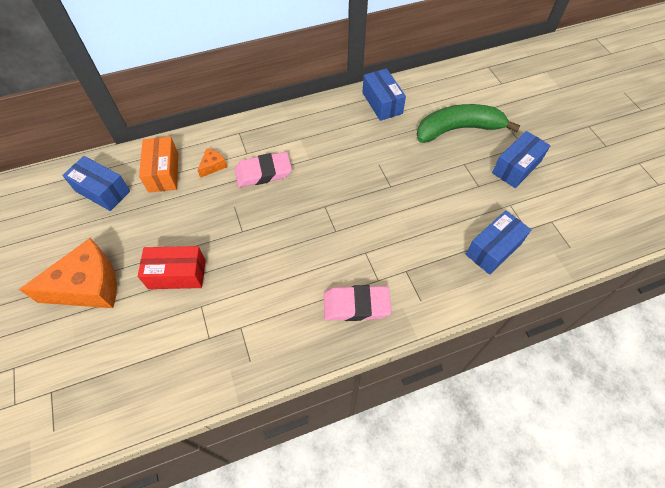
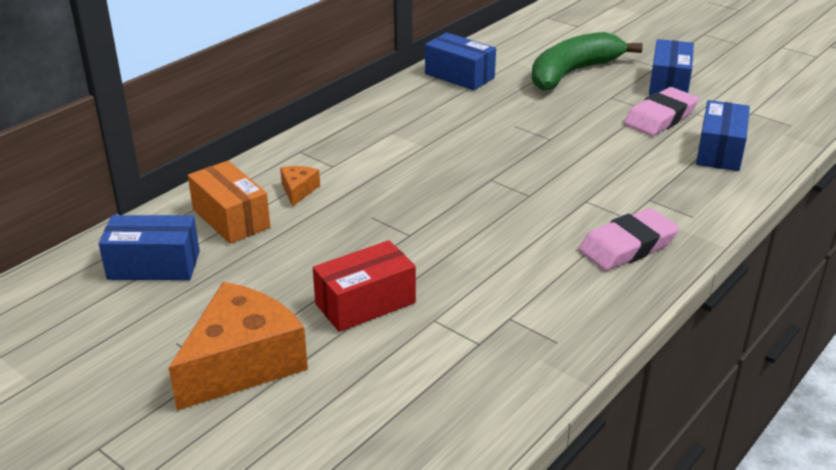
camera: 30 degrees left, 25 degrees down
(263, 172) = (377, 175): pink eraser -> pink eraser (660, 117)

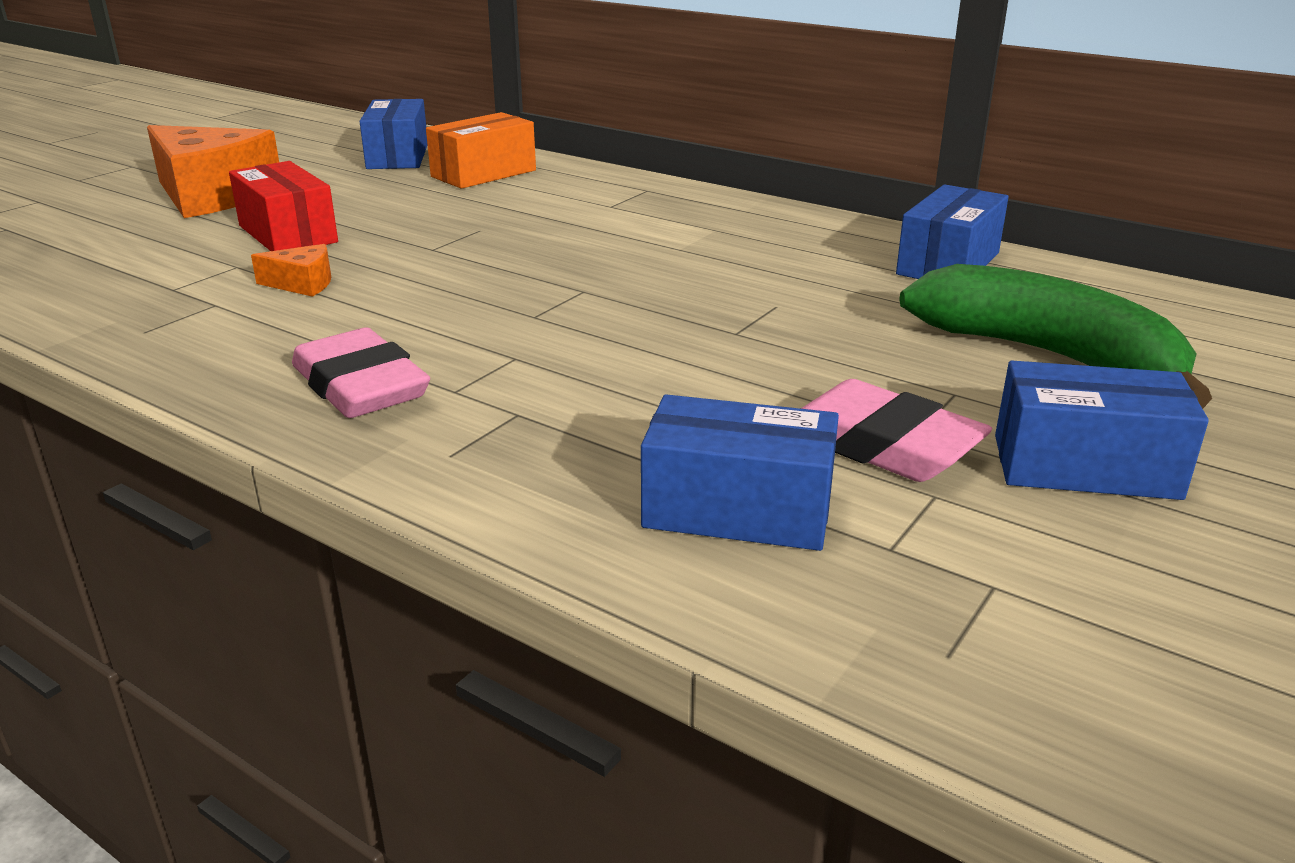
camera: 85 degrees right, 5 degrees down
(298, 190) = (545, 194): orange cheese -> orange cheese (302, 284)

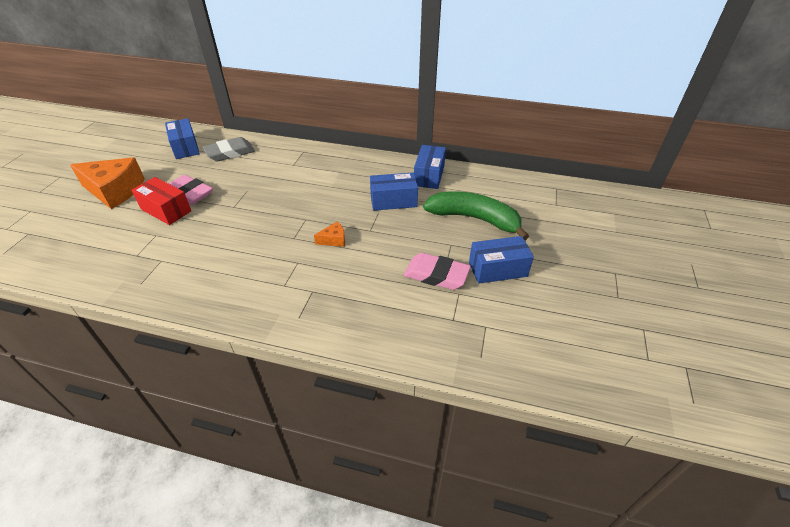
camera: 20 degrees left, 15 degrees up
(302, 284) = (191, 240): orange cheese -> orange cheese (334, 240)
(360, 386) = (248, 292): pink eraser -> pink eraser (189, 193)
(483, 173) = (230, 153): orange box -> grey eraser
(738, 510) = (403, 317): blue box -> blue box (393, 201)

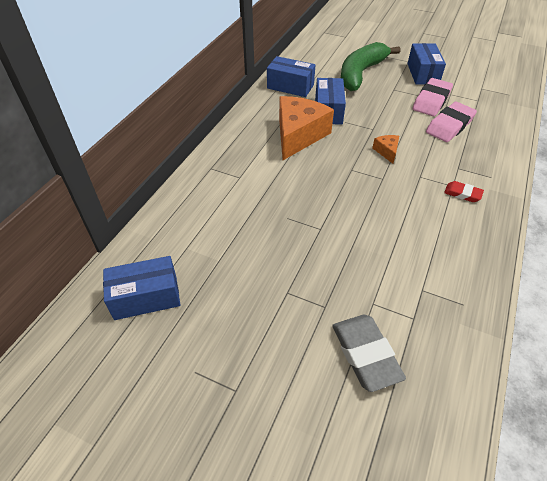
camera: 80 degrees left, 5 degrees up
(115, 191) = (255, 380): orange cheese -> orange cheese (298, 135)
(166, 210) = (319, 299): red box -> none
(189, 193) = (282, 276): pink eraser -> pink eraser (449, 126)
(230, 153) = (186, 239): grey eraser -> grey eraser (365, 354)
(271, 291) = (462, 194): none -> red eraser

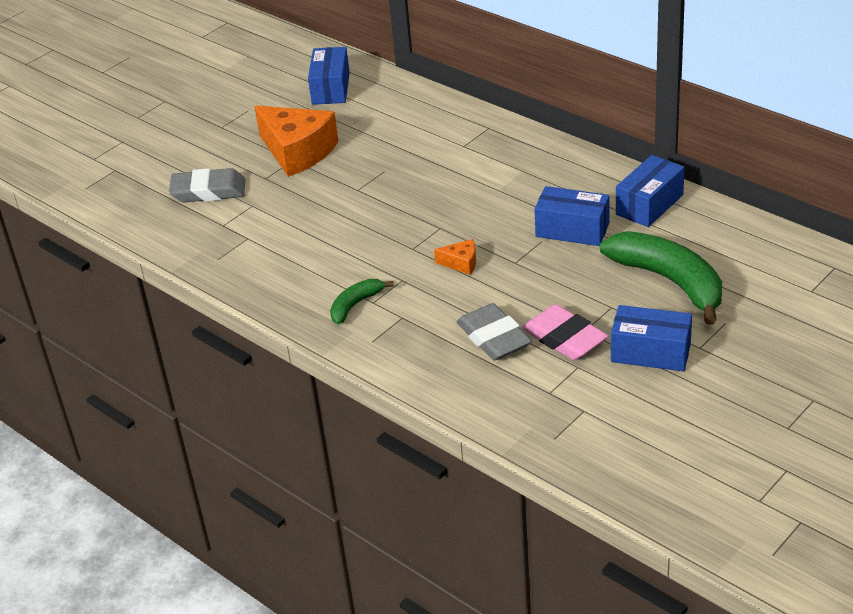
camera: 110 degrees right, 10 degrees down
(298, 135) = (525, 196): orange cheese -> orange cheese (297, 152)
(449, 126) = (494, 337): pink eraser -> grey eraser
(462, 194) = (355, 305): red eraser -> green banana

